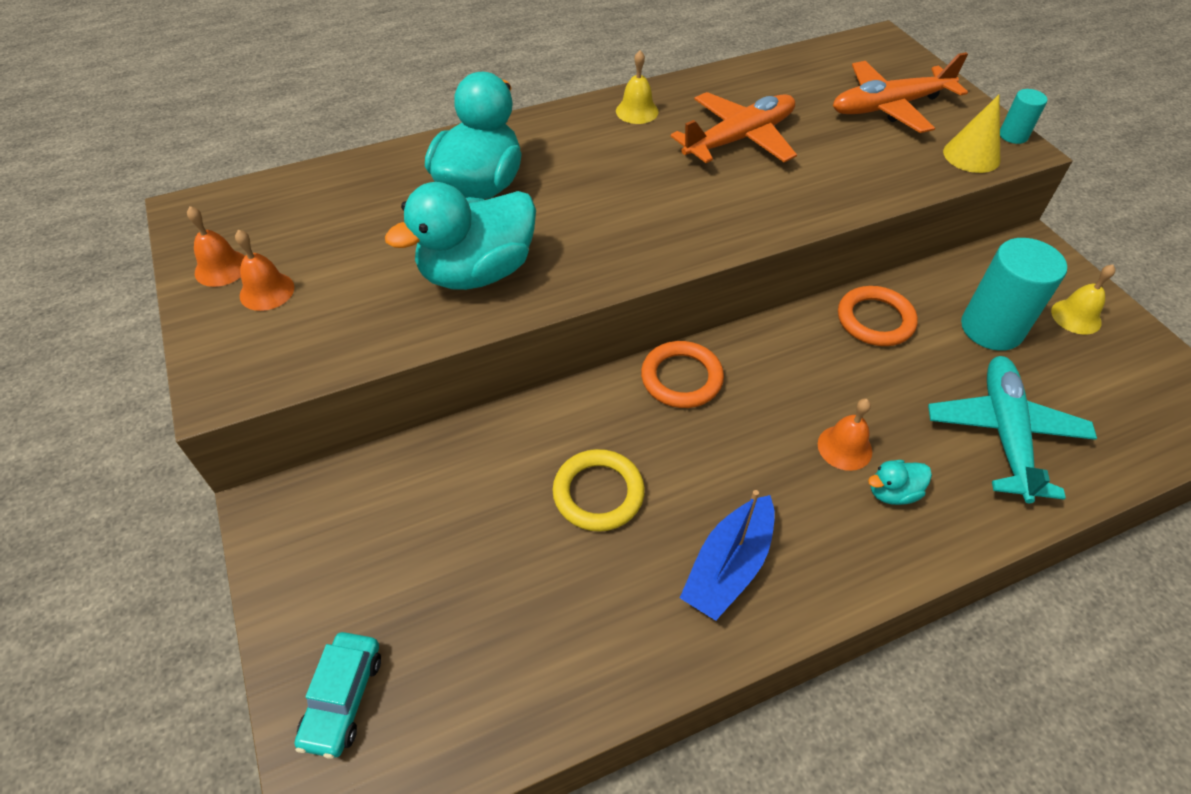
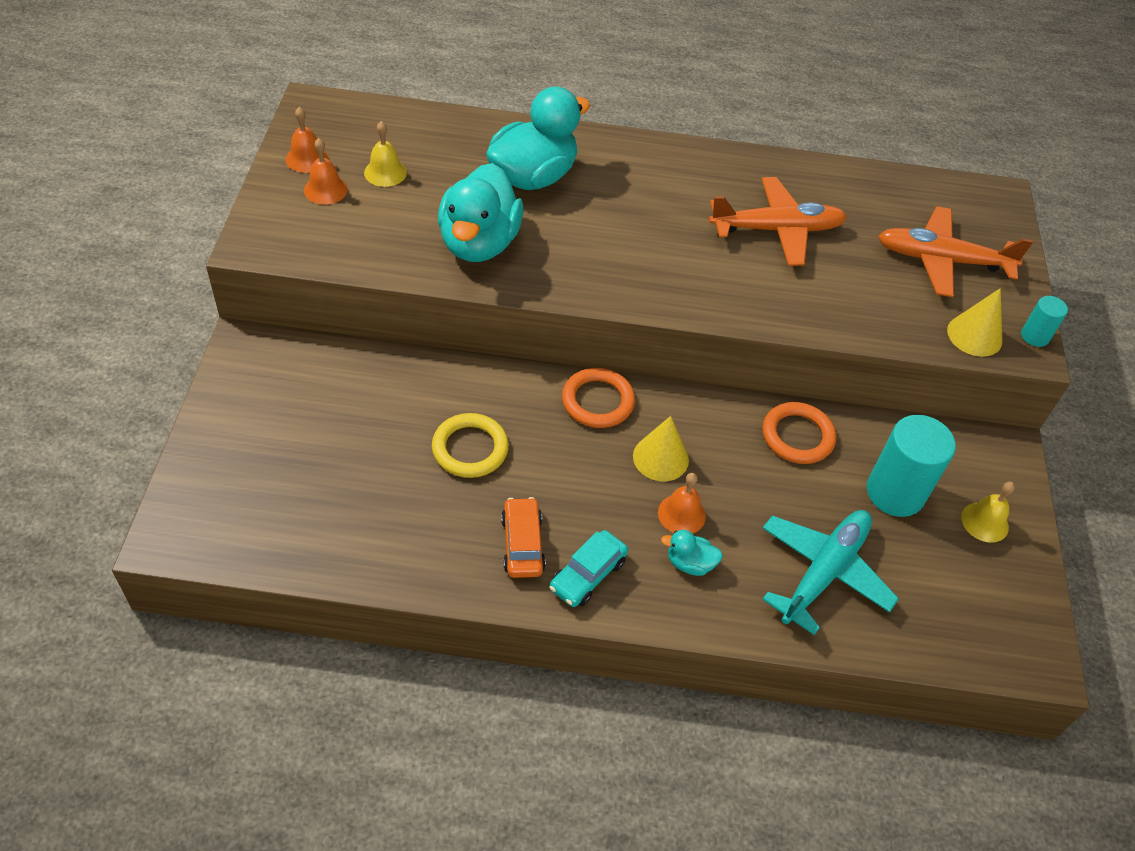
camera: 25 degrees right, 0 degrees up
(343, 698) = (216, 484): turquoise car -> turquoise car (588, 575)
(477, 272) = (479, 243): turquoise duck -> turquoise duck turned 75 degrees counterclockwise
(637, 111) = (710, 168): yellow bell -> yellow bell (385, 172)
(728, 566) = (522, 544): blue boat -> orange car
(781, 403) = (660, 458): none -> yellow cone

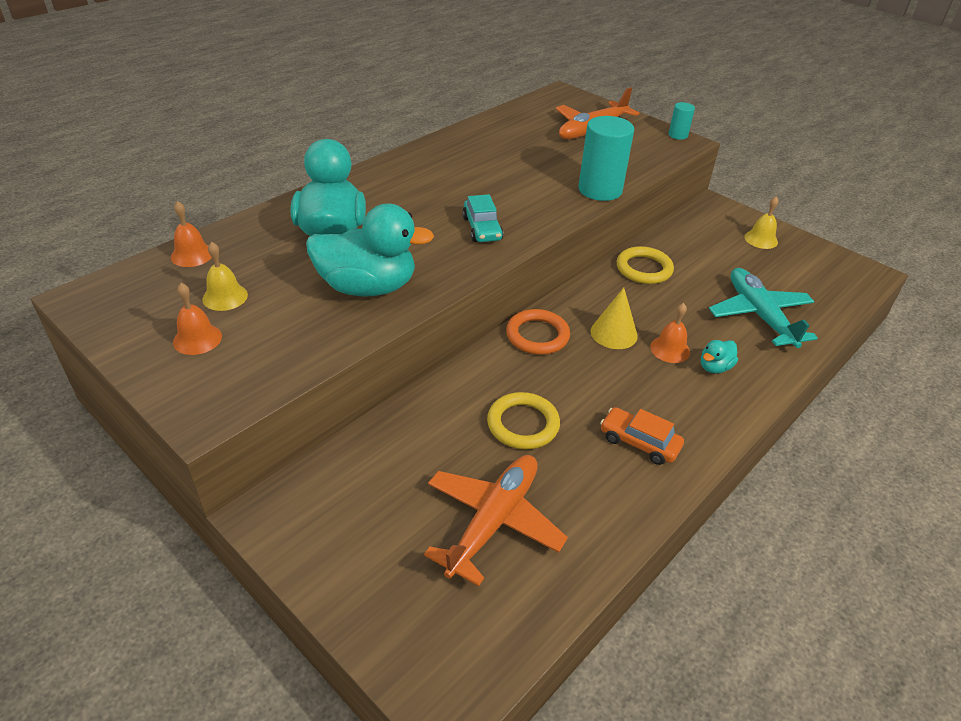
camera: 50 degrees left, 10 degrees down
(307, 159) = (143, 332): orange bell -> orange bell (192, 255)
(479, 243) = (367, 287): turquoise duck -> turquoise duck turned 45 degrees counterclockwise
(588, 575) = (692, 422): turquoise car -> turquoise car (482, 229)
(776, 230) = (505, 167): orange plane -> orange plane (493, 522)
(797, 436) = (644, 269): orange ring -> yellow ring
(895, 493) = (717, 257): turquoise cylinder -> turquoise cylinder (600, 190)
(974, 335) = (660, 150): yellow cone -> none

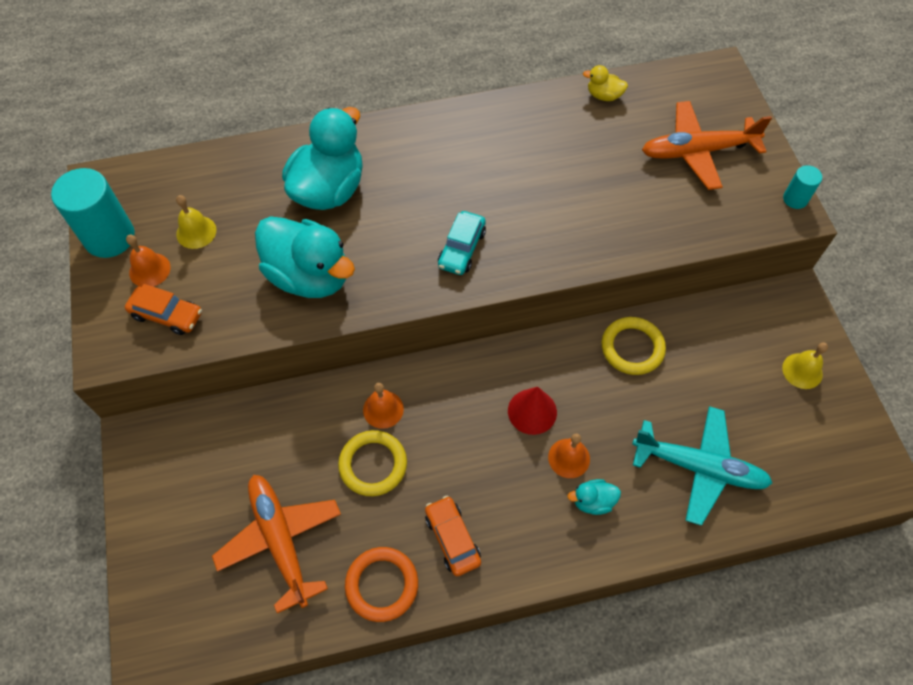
camera: 35 degrees right, 20 degrees up
(192, 255) = (202, 169): orange bell -> orange bell (383, 409)
(247, 363) = (167, 315): none -> orange car
(493, 522) = (281, 541): orange plane -> orange plane turned 90 degrees counterclockwise
(498, 122) = (604, 95): none -> yellow duck
(537, 335) = (460, 377): orange ring -> orange ring (382, 585)
(600, 190) = (624, 247): turquoise cylinder -> turquoise cylinder (109, 237)
(614, 333) = (532, 411): yellow cone -> red cone
(759, 315) = (698, 467): turquoise plane -> turquoise plane turned 90 degrees clockwise

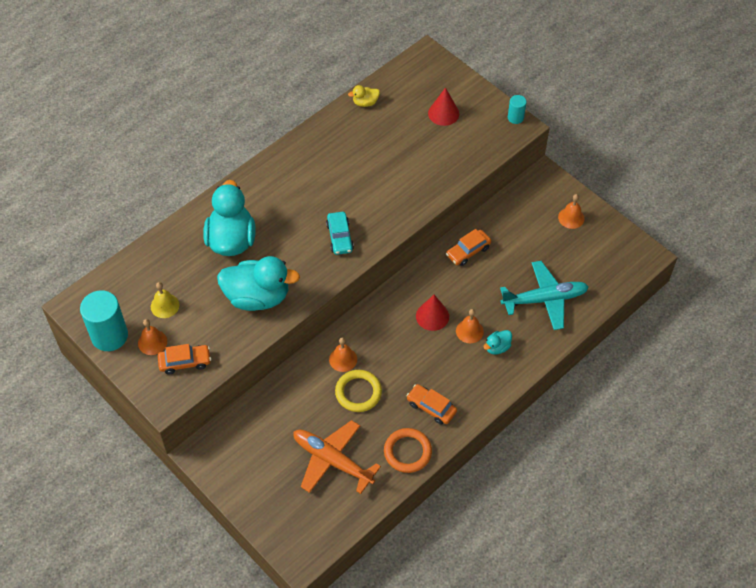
camera: 30 degrees left, 5 degrees down
(632, 348) = (468, 251): yellow ring -> orange car
(698, 151) = (443, 113): orange plane -> red cone
(802, 371) = (571, 218): yellow bell -> orange bell

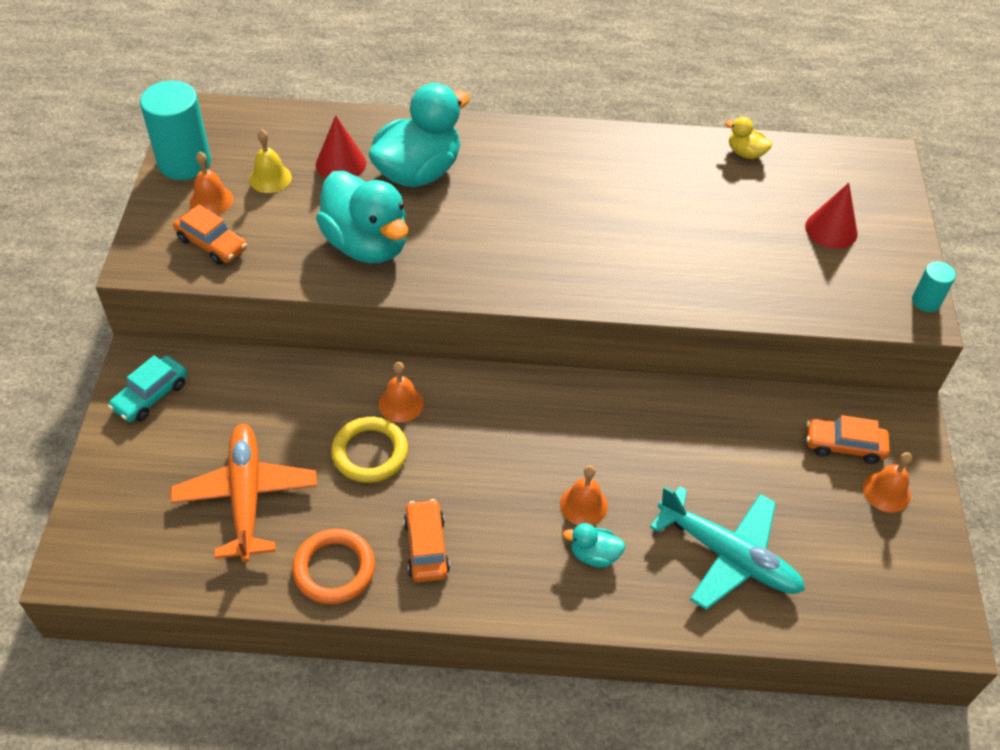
camera: 45 degrees right, 5 degrees down
(340, 237) = (534, 259): turquoise car -> turquoise car (151, 396)
(432, 316) = (560, 449): red cone -> red cone (341, 164)
(468, 251) = (696, 417): orange car -> orange car (844, 446)

